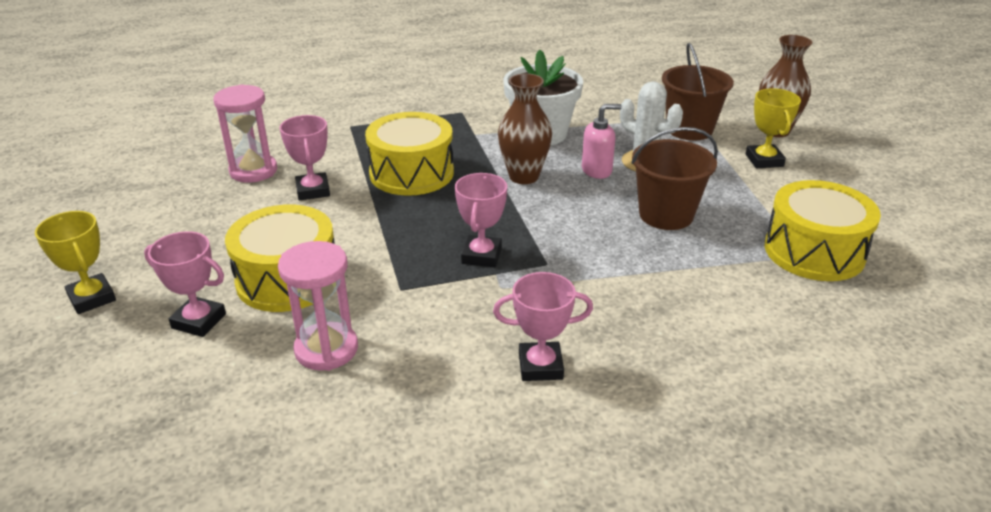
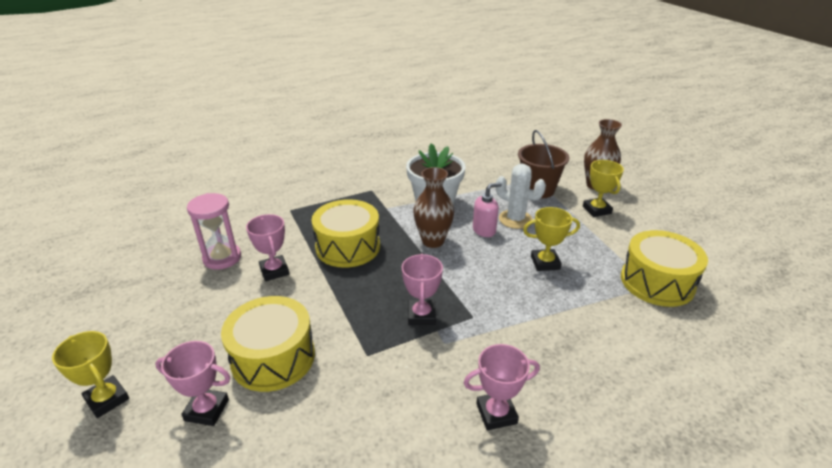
camera: 10 degrees left, 0 degrees up
(326, 349) = (321, 423): pink hourglass -> none
(666, 215) = (545, 263): brown bucket -> yellow trophy

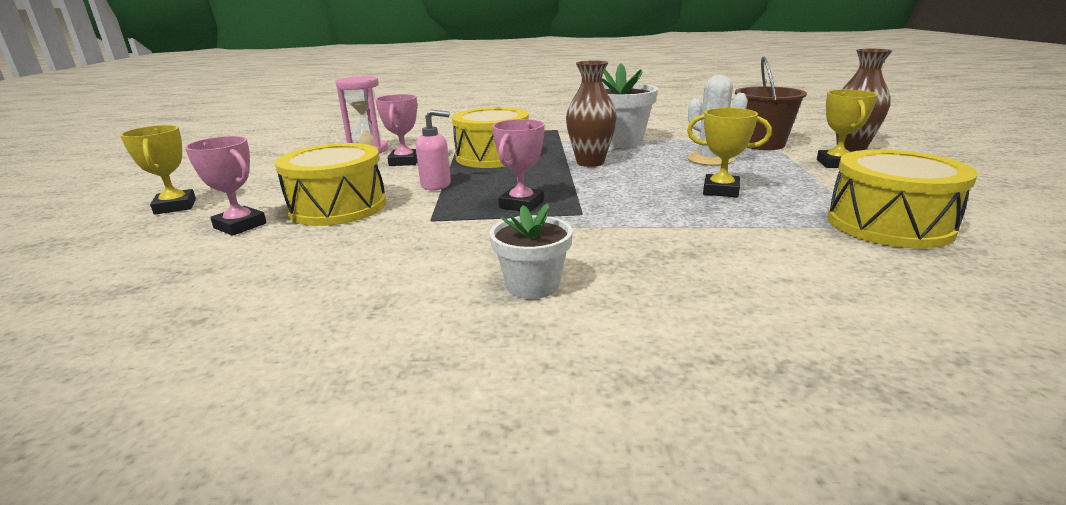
camera: 25 degrees right, 10 degrees down
(484, 230) = (661, 162): pink soap dispenser -> pink soap dispenser (436, 185)
(496, 413) = (532, 285): pink trophy -> white flower pot

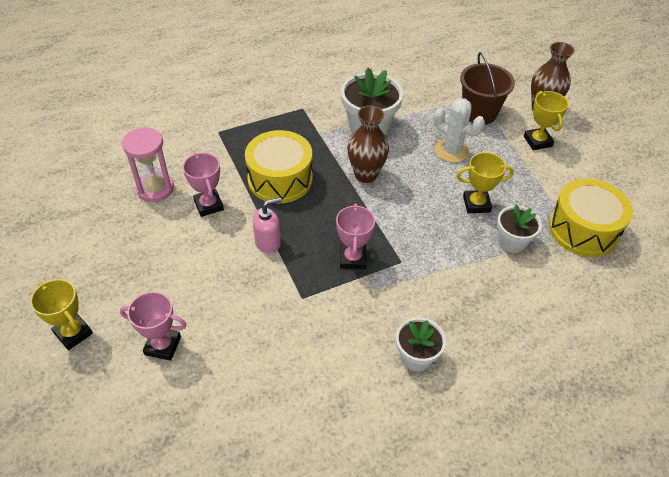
camera: 25 degrees left, 25 degrees up
(338, 207) = (216, 298): yellow drum -> none
(759, 220) = (512, 242): none -> white flower pot

